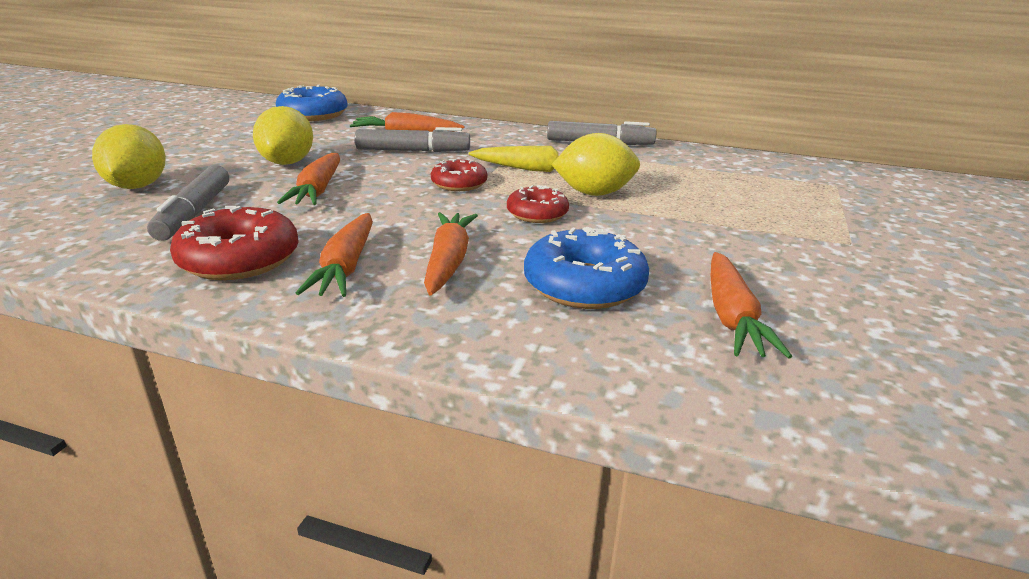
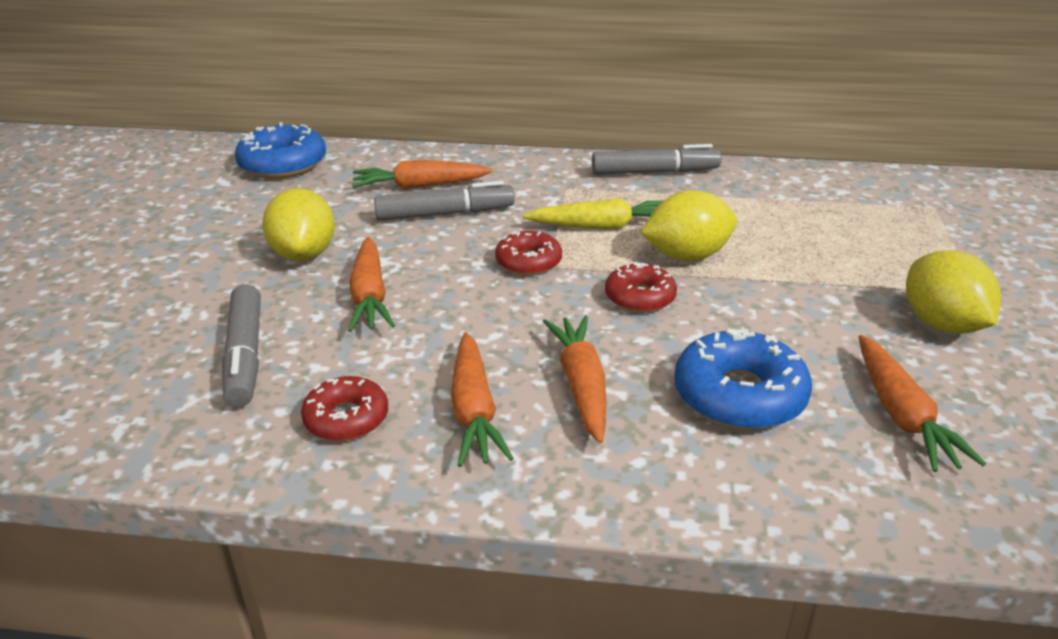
camera: 10 degrees left, 5 degrees up
(137, 186) = (143, 321): yellow lemon -> yellow lemon (942, 324)
(239, 259) = (346, 418): red donut -> red donut, size x0.62

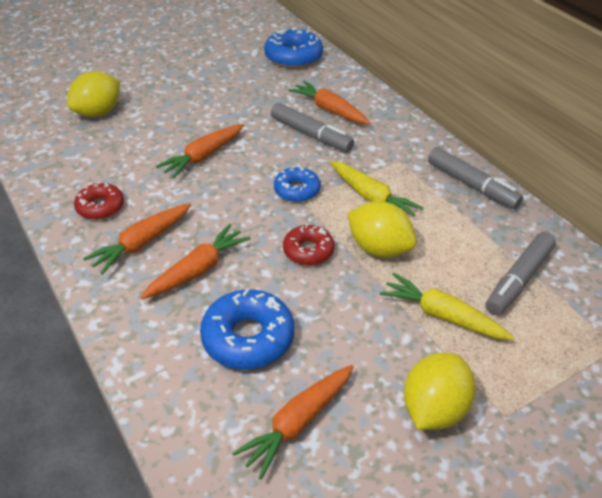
camera: 50 degrees right, 10 degrees up
(245, 355) = (119, 150): grey marker -> grey marker (519, 280)
(304, 254) = (217, 115): yellow lemon -> yellow lemon (98, 112)
(528, 262) = (297, 190): red donut -> blue donut
(820, 266) = (442, 315): none -> yellow carrot

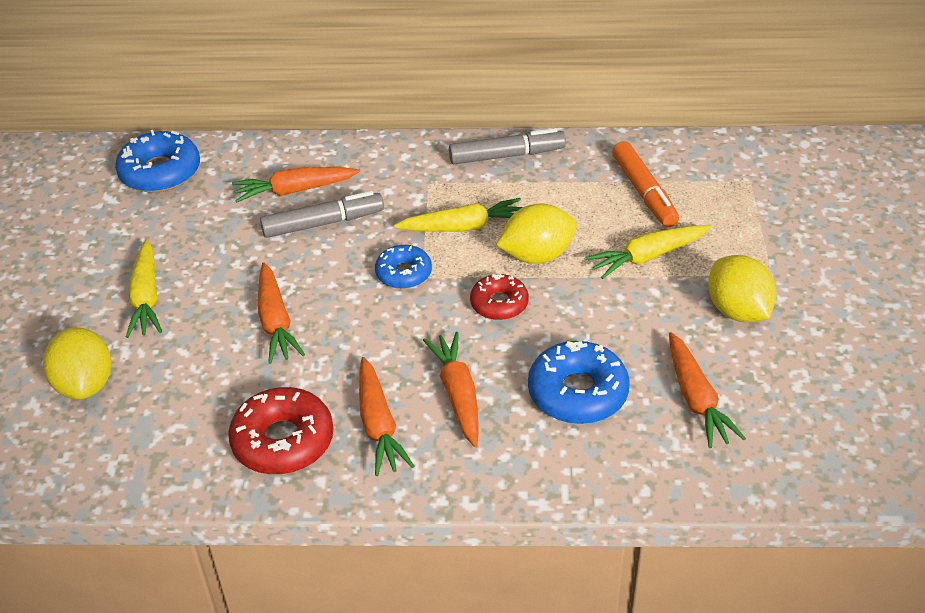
camera: 55 degrees left, 0 degrees up
(100, 207) = (283, 441): red donut -> red donut, size x1.60
(183, 101) = (146, 298): none -> yellow carrot
(519, 280) = (644, 192): grey marker -> orange marker

